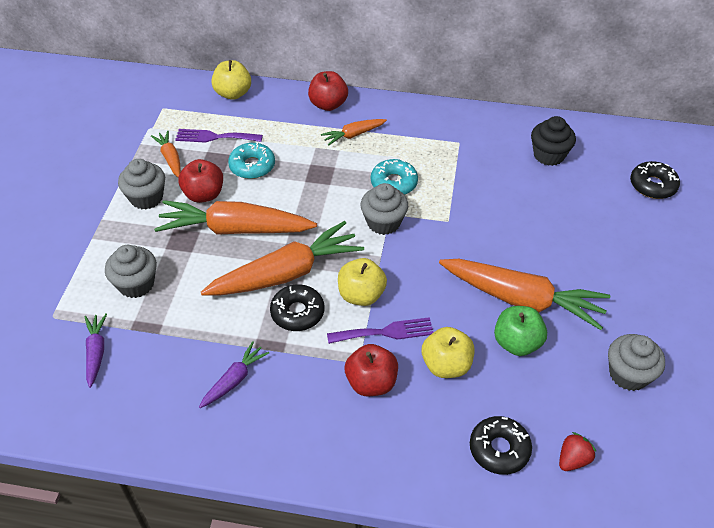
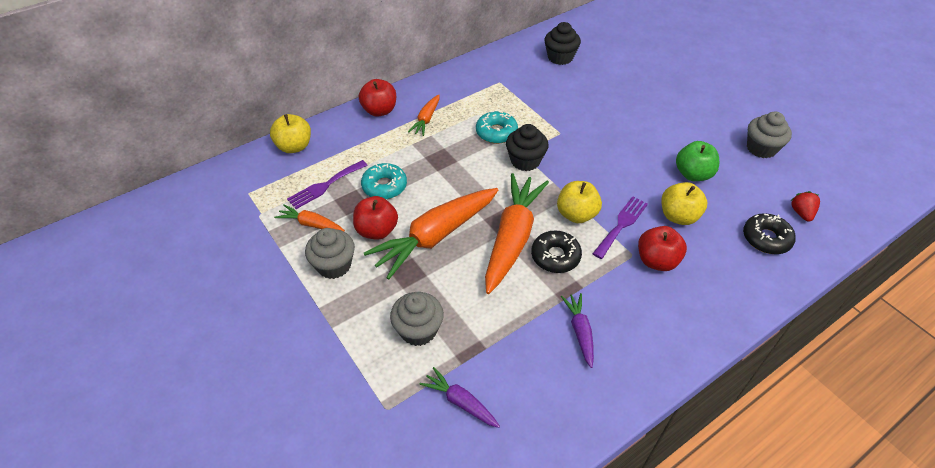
camera: 45 degrees left, 0 degrees up
(383, 222) = (525, 161): grey cupcake -> black cupcake
(522, 299) = (662, 148): orange carrot -> none
(652, 185) = (634, 40): black donut -> none

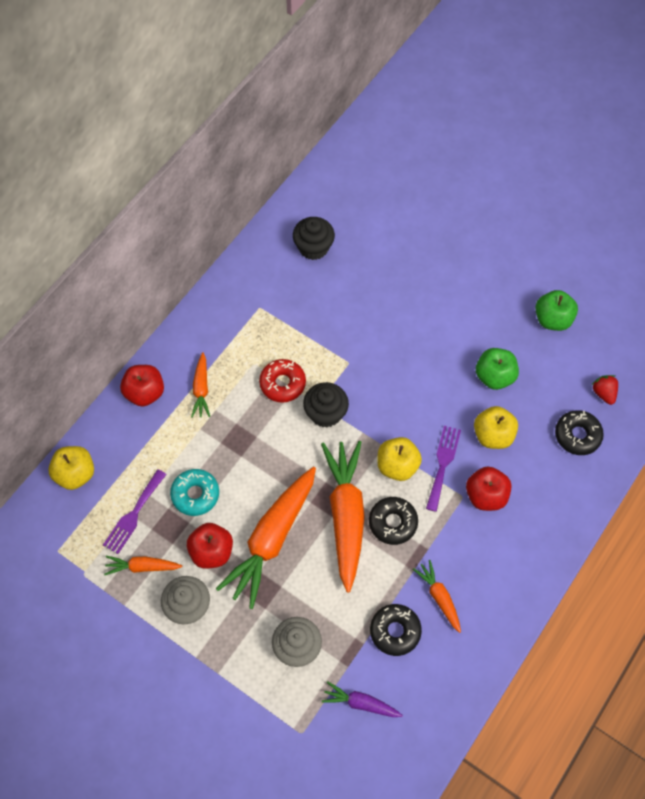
camera: 20 degrees left, 15 degrees up
(496, 132) = (282, 383): turquoise donut -> red donut
(522, 347) = (395, 631): none -> black donut
(580, 331) = (439, 597): purple carrot -> orange carrot
(761, 148) = (552, 319): grey cupcake -> green apple

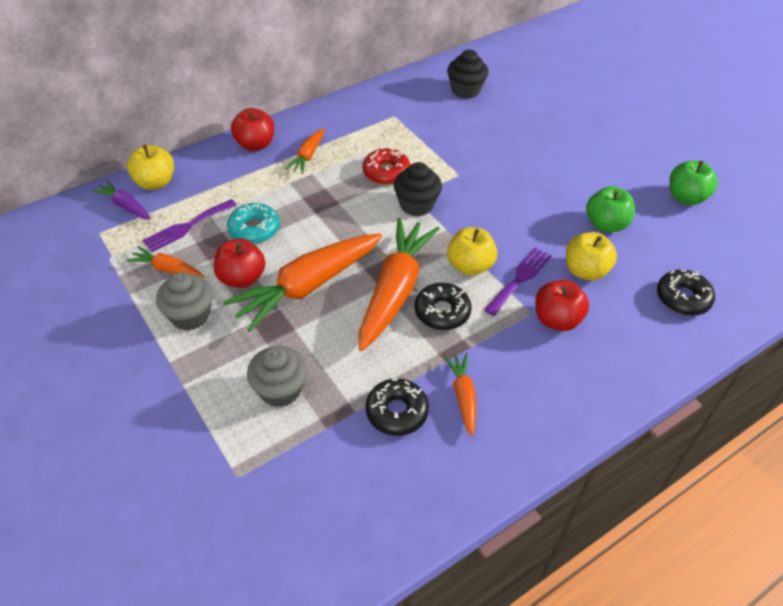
camera: 20 degrees right, 15 degrees down
(360, 703) = (321, 470): purple carrot -> purple carrot (125, 206)
(603, 393) = (725, 271): red strawberry -> none

